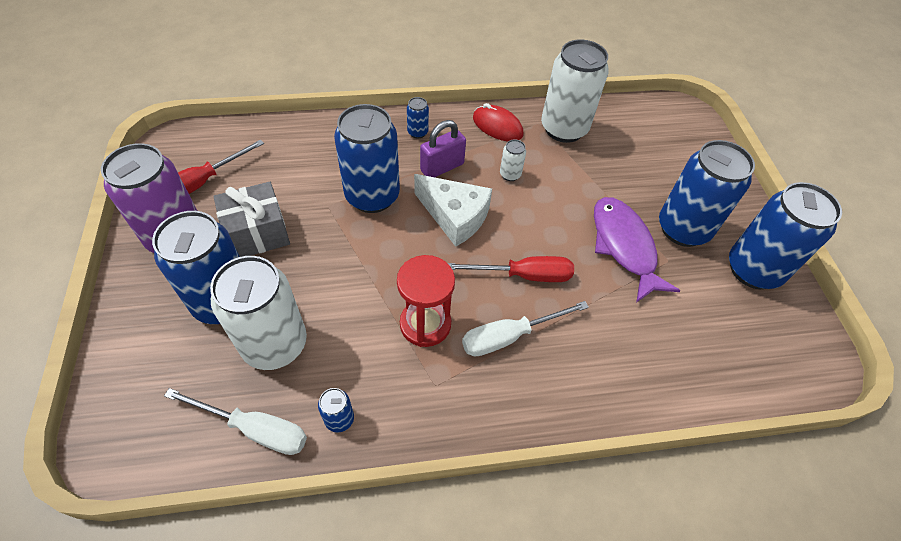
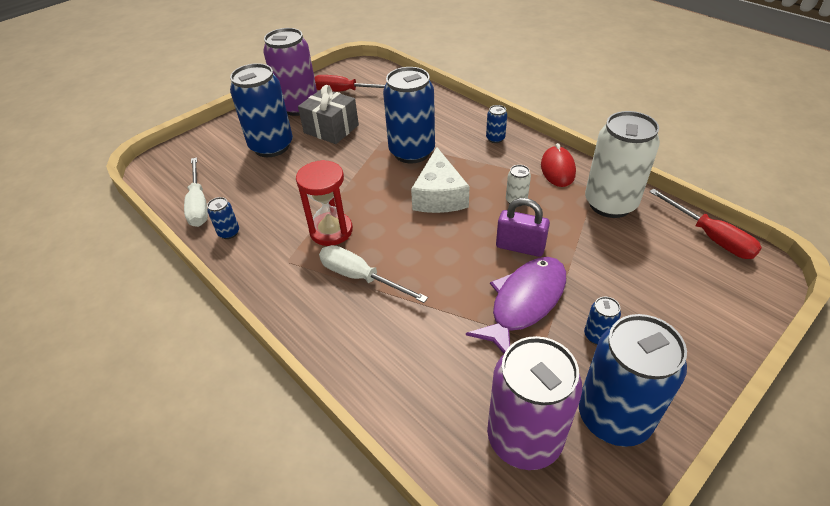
camera: 60 degrees right, 10 degrees down
(275, 344) = (259, 180): white can -> none
(442, 167) = (477, 166): purple padlock -> purple padlock (520, 247)
(524, 275) = (424, 257): red screwdriver -> red screwdriver (710, 237)
(683, 229) = (597, 336): blue can -> blue can, size x0.42
(743, 330) = (524, 438): none -> purple can

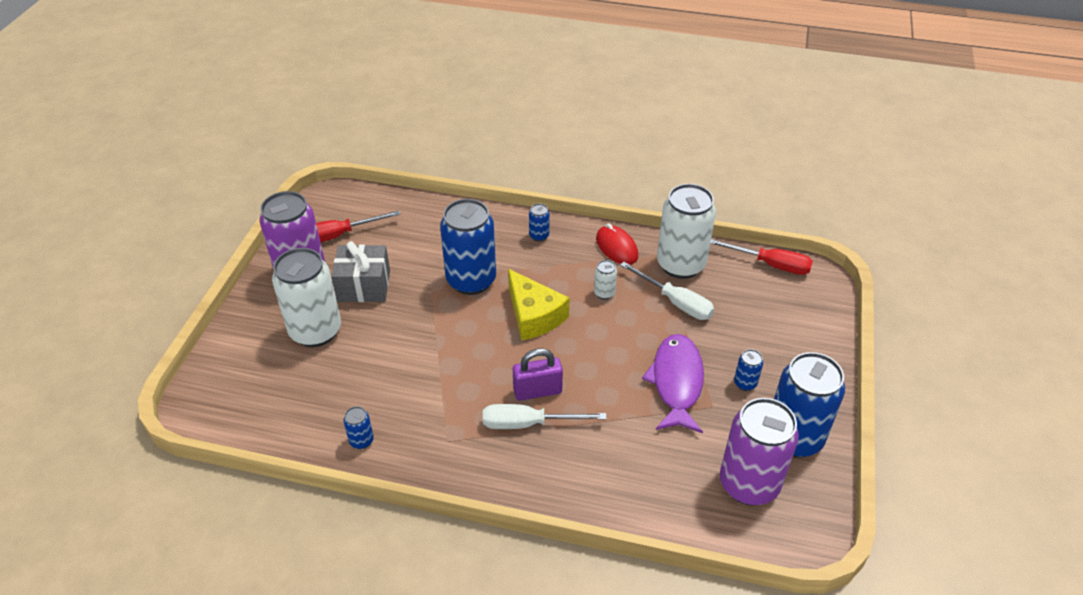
camera: 35 degrees left, 0 degrees up
(198, 205) = (297, 427): white screwdriver -> white screwdriver (675, 302)
(271, 146) = (315, 331): blue can -> white can
(331, 231) = (463, 393): red hourglass -> none
(439, 195) = (534, 315): white cheese -> yellow cheese
(520, 247) = (638, 335): purple padlock -> purple padlock (537, 391)

